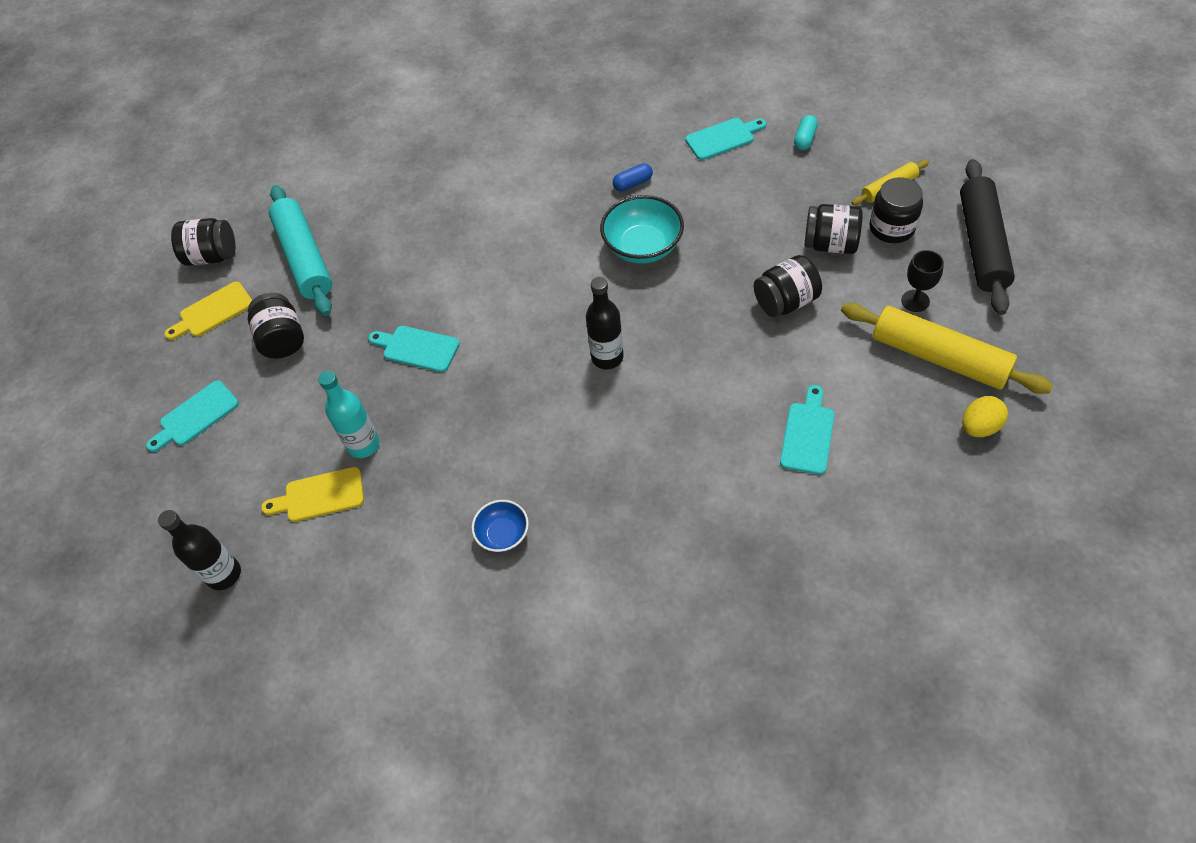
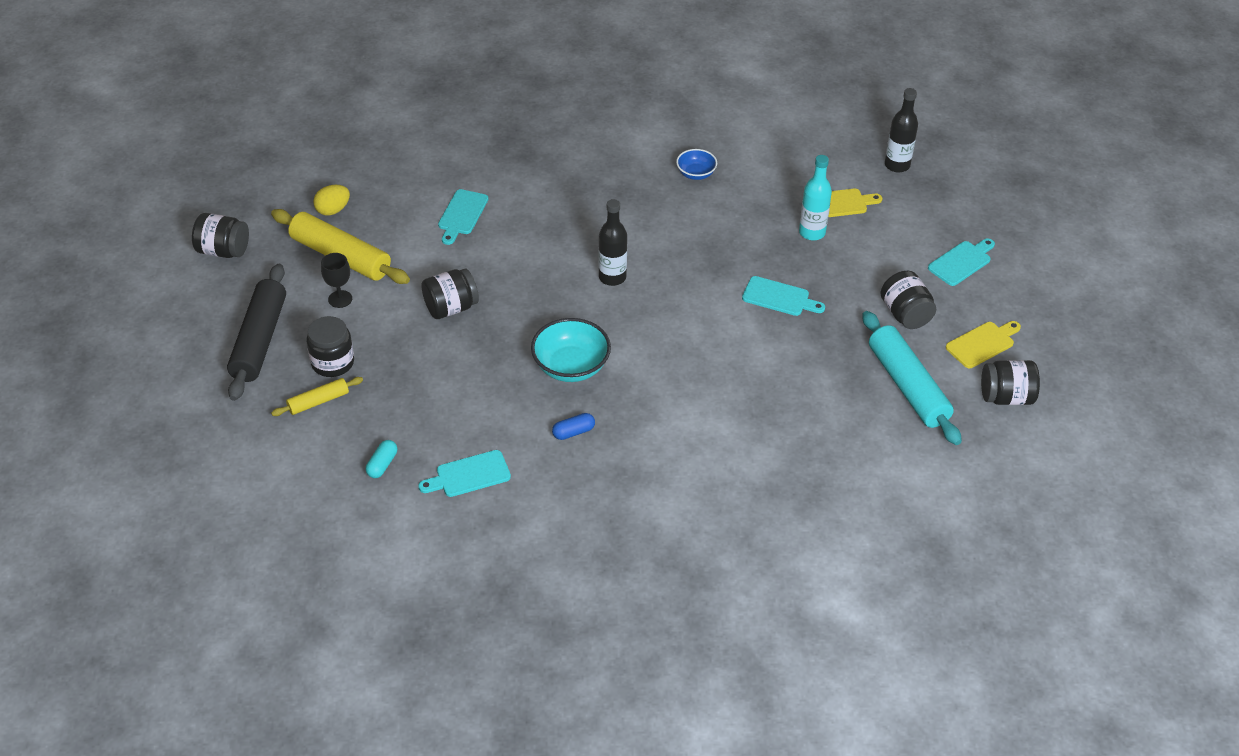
camera: 175 degrees right, 10 degrees down
(830, 244) = (395, 353): black jar -> black jar (223, 251)

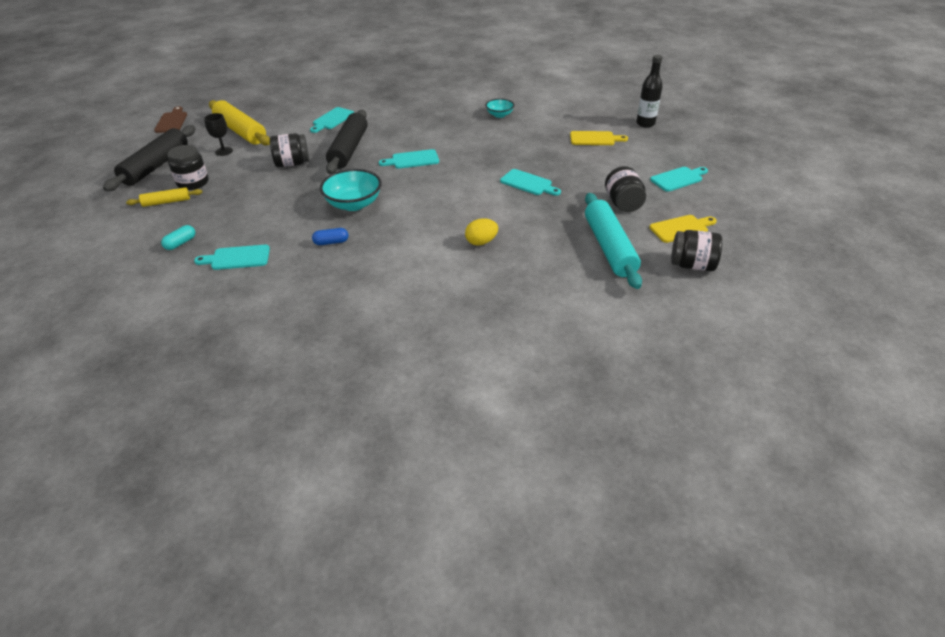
camera: 15 degrees right, 5 degrees down
(223, 251) = (172, 121): black jar -> brown cutting board
(333, 210) = (253, 110): yellow egg -> yellow egg (481, 242)
(516, 270) = (349, 149): none -> black rolling pin
(612, 277) = (412, 160): black bottle -> turquoise cutting board
(696, 174) = (499, 115): blue bowl -> turquoise bowl
(812, 232) = (568, 151): turquoise bottle -> none

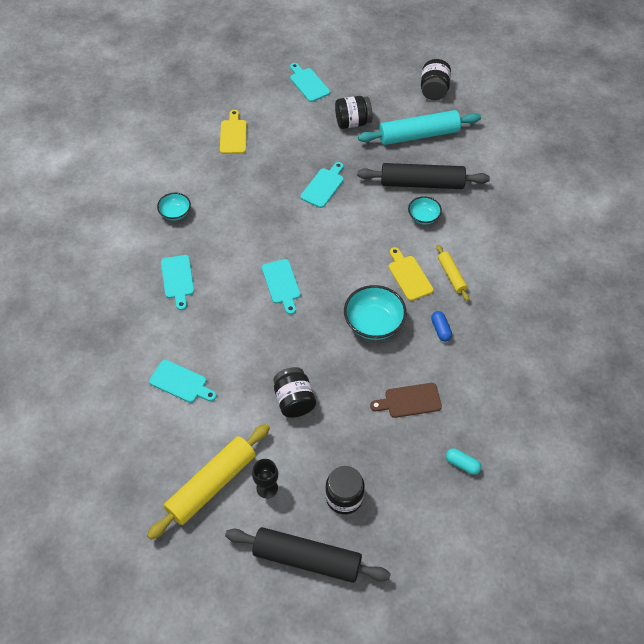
camera: 95 degrees left, 15 degrees up
(166, 202) = (388, 510): yellow rolling pin -> yellow rolling pin (451, 275)
(172, 121) = (179, 592): brown cutting board -> brown cutting board (409, 401)
(237, 258) = (477, 403): turquoise cutting board -> turquoise cutting board (178, 279)
(349, 149) = (259, 349): black rolling pin -> black rolling pin (422, 183)
(481, 242) = (423, 217): yellow egg -> turquoise bowl
(645, 123) = (201, 95): black bottle -> none
(681, 228) = (386, 90): yellow cutting board -> yellow cutting board (409, 276)

